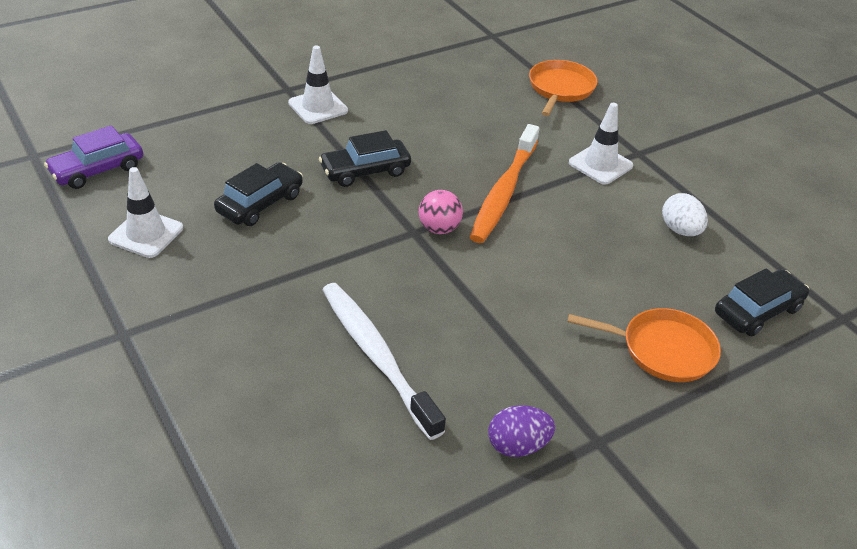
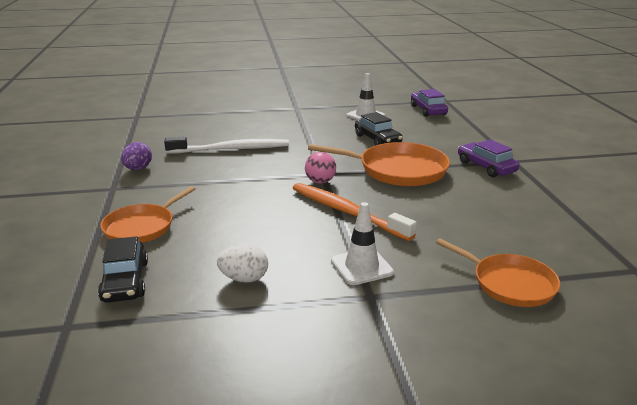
camera: 115 degrees right, 15 degrees down
(318, 107) = (486, 167): white traffic cone -> purple car
(365, 171) = (397, 170): black car -> orange pan

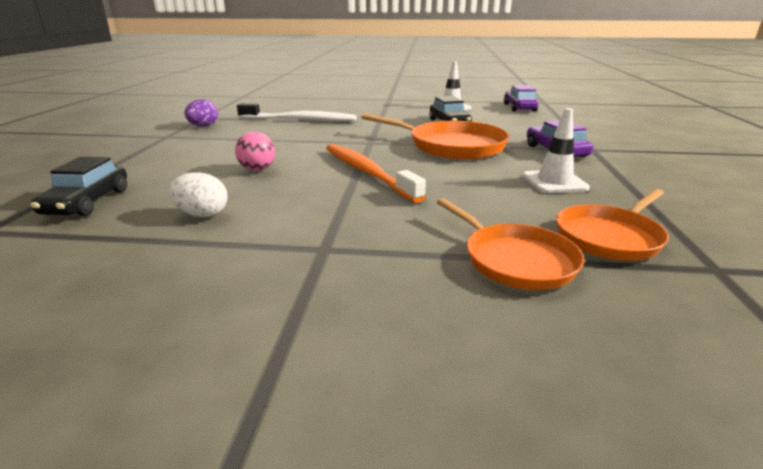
camera: 15 degrees right, 0 degrees up
(142, 227) = (156, 164): orange pan -> orange pan (610, 236)
(320, 181) = (362, 148): pink ball -> pink ball (257, 169)
(361, 267) = (339, 220): white traffic cone -> white traffic cone (554, 182)

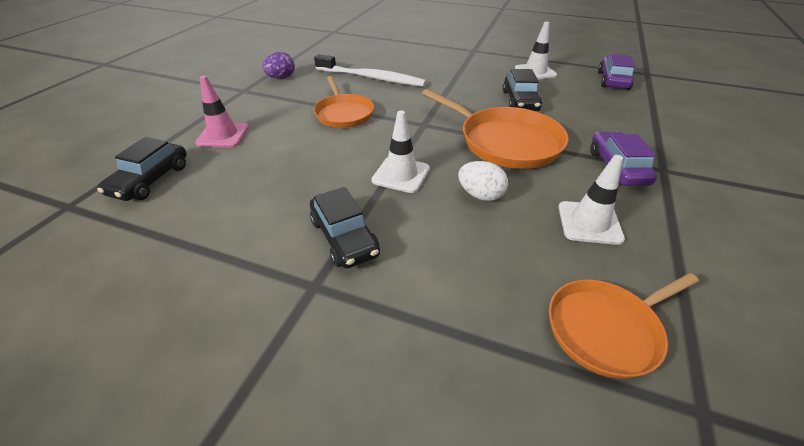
camera: 15 degrees right, 15 degrees up
(159, 166) = (223, 135): none -> pink traffic cone
(202, 214) = (232, 214): white egg -> white egg (480, 195)
(257, 169) = (303, 154): pink ball -> none
(335, 215) = (344, 237): none -> black car
(367, 172) = (401, 174): orange toothbrush -> white traffic cone
(514, 260) = (485, 344): orange pan -> orange pan (343, 113)

